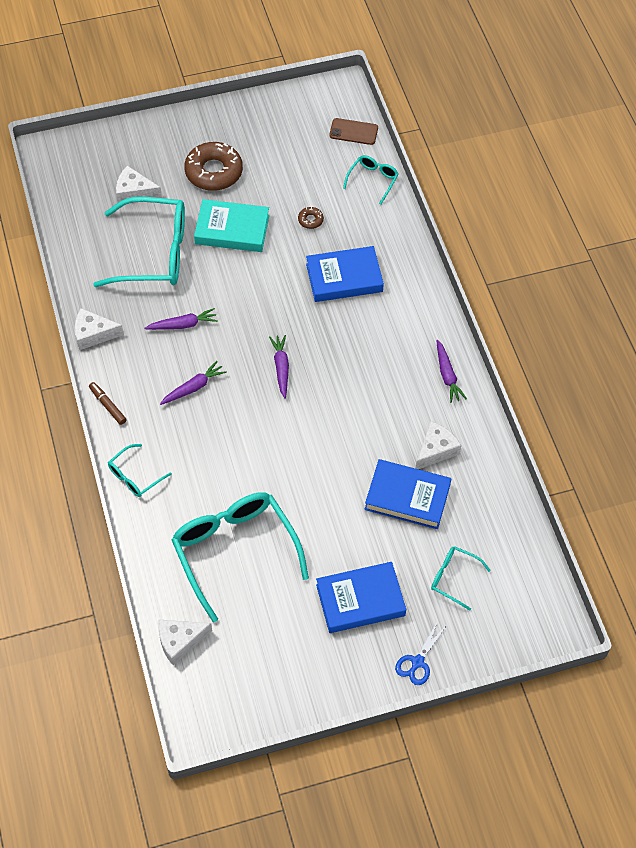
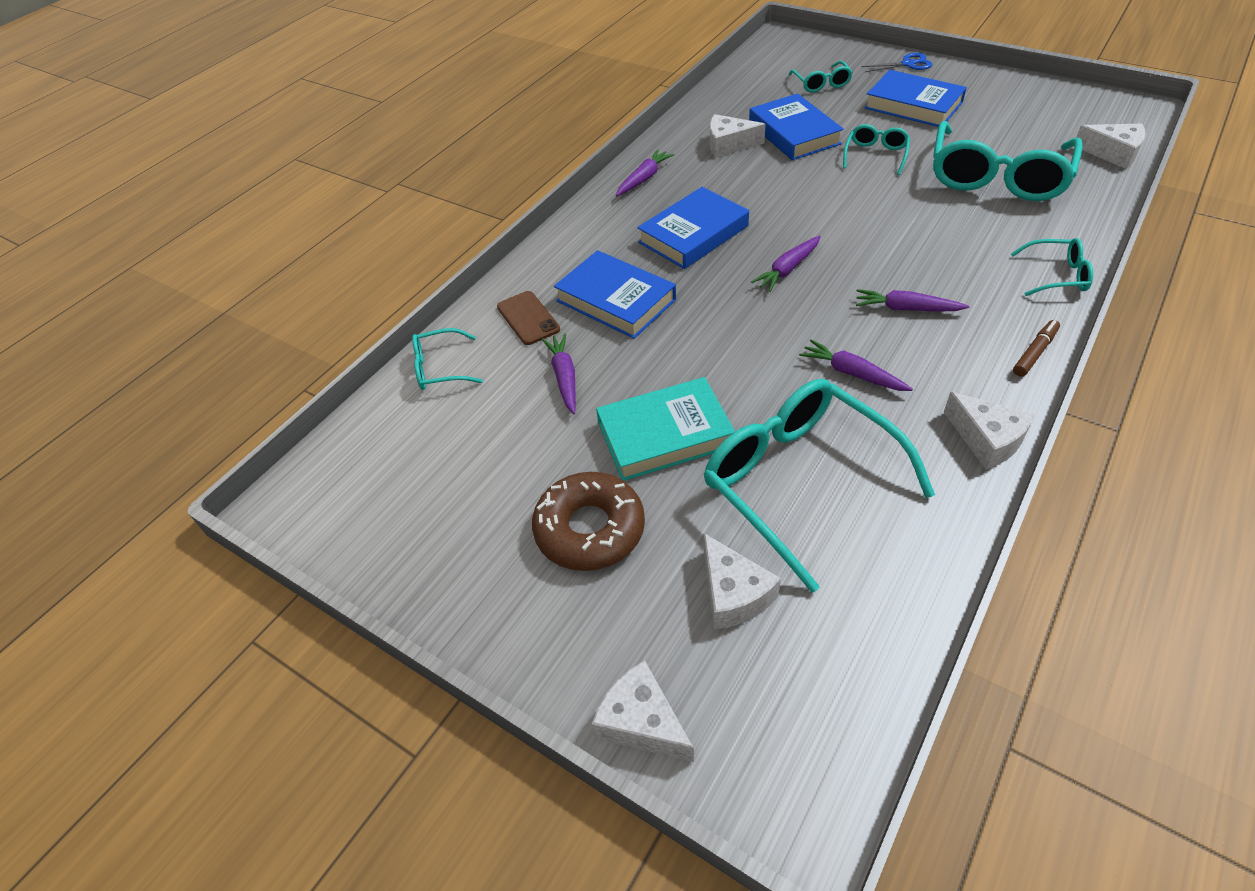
camera: 125 degrees left, 10 degrees down
(108, 405) = (1035, 353): brown marker -> brown marker turned 150 degrees counterclockwise
(122, 134) = (642, 722): none -> white cheese
(232, 229) = (665, 434): turquoise book -> turquoise book turned 75 degrees counterclockwise
(310, 220) = (564, 377): brown donut -> purple carrot
(331, 515) = (875, 155): none -> turquoise glasses
(353, 132) = (367, 438): brown phone -> brown phone (528, 318)
(361, 353) = (693, 234): none -> blue book

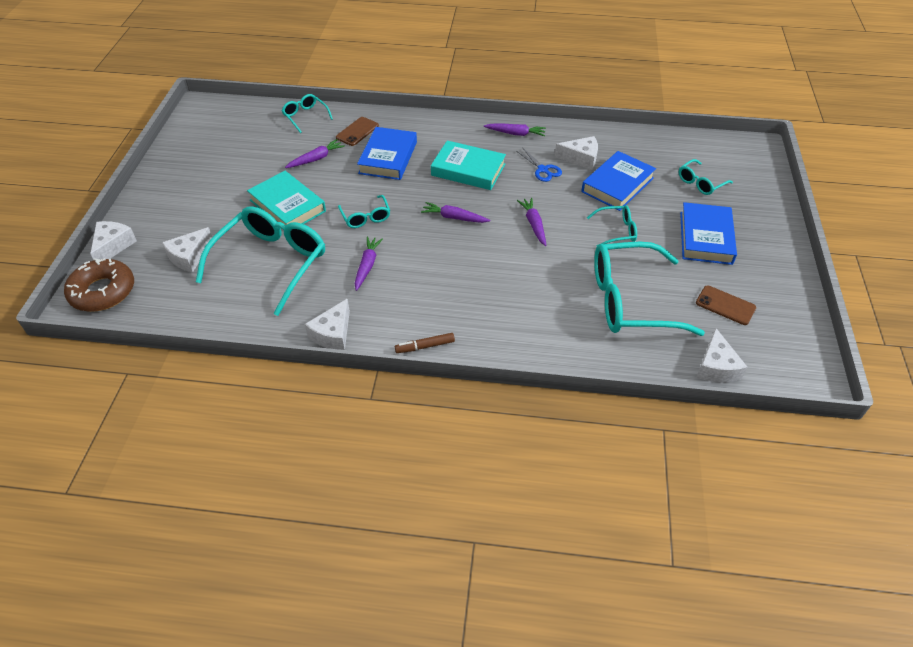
camera: 60 degrees right, 0 degrees up
(590, 529) = (215, 199): brown donut -> brown donut (103, 291)
(693, 234) = (468, 170): blue book -> turquoise book
(728, 144) = (581, 158): white cheese -> white cheese turned 120 degrees clockwise
(906, 308) = (441, 278): purple carrot -> purple carrot (534, 224)
(908, 64) = (772, 223): blue scissors -> blue scissors (543, 170)
(1023, 123) = (725, 305): none -> brown phone
(1035, 353) = (425, 346): brown marker -> brown marker turned 150 degrees clockwise
(1057, 275) = (518, 348): turquoise glasses -> turquoise glasses (365, 217)

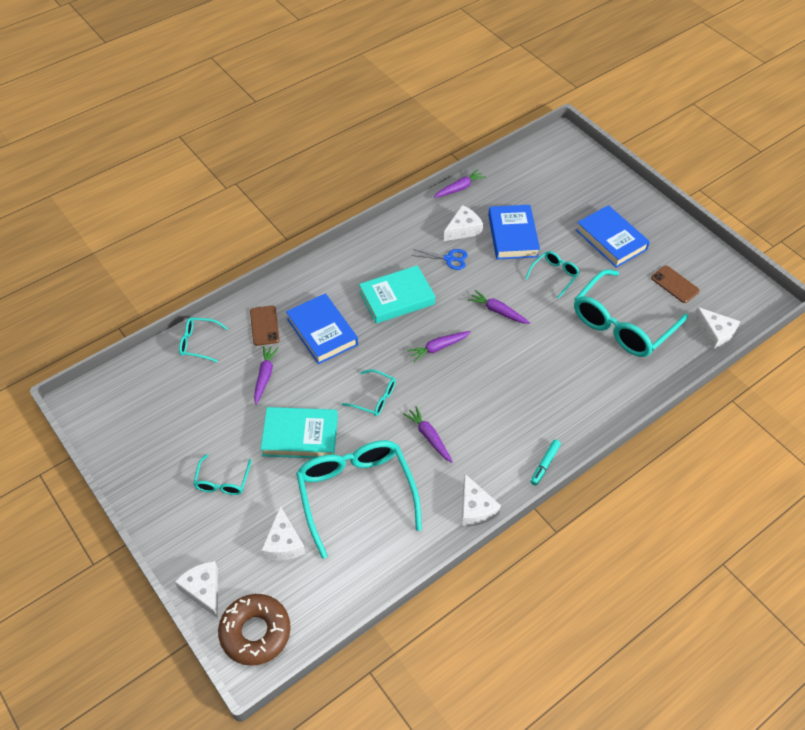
camera: 45 degrees left, 5 degrees up
(425, 346) = (544, 464): brown marker -> turquoise marker
(515, 133) = (391, 239): purple carrot -> purple carrot (459, 188)
(700, 183) = (561, 195): turquoise glasses -> turquoise glasses (222, 481)
(725, 305) = (674, 284): brown phone -> brown phone turned 60 degrees clockwise

